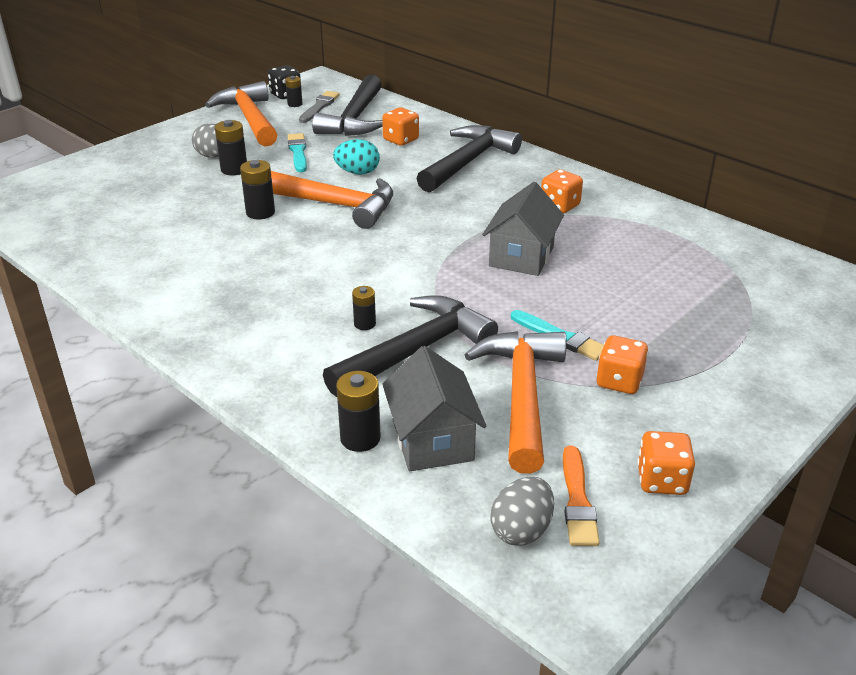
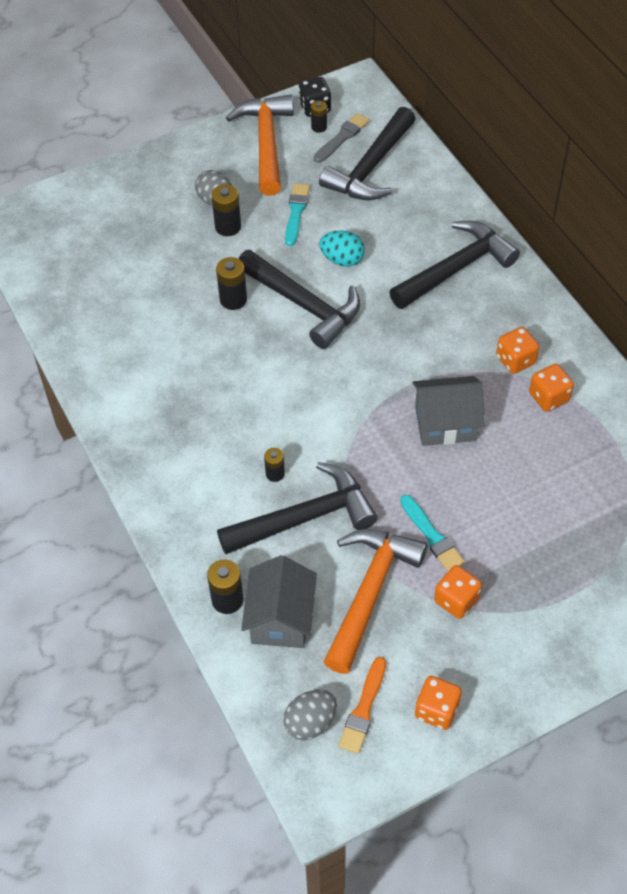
camera: 20 degrees right, 20 degrees up
(335, 205) = (304, 305): orange hammer -> black hammer
(401, 140) = (403, 215): orange dice -> orange dice (548, 397)
(521, 256) = (445, 423): grey house -> grey house turned 45 degrees clockwise

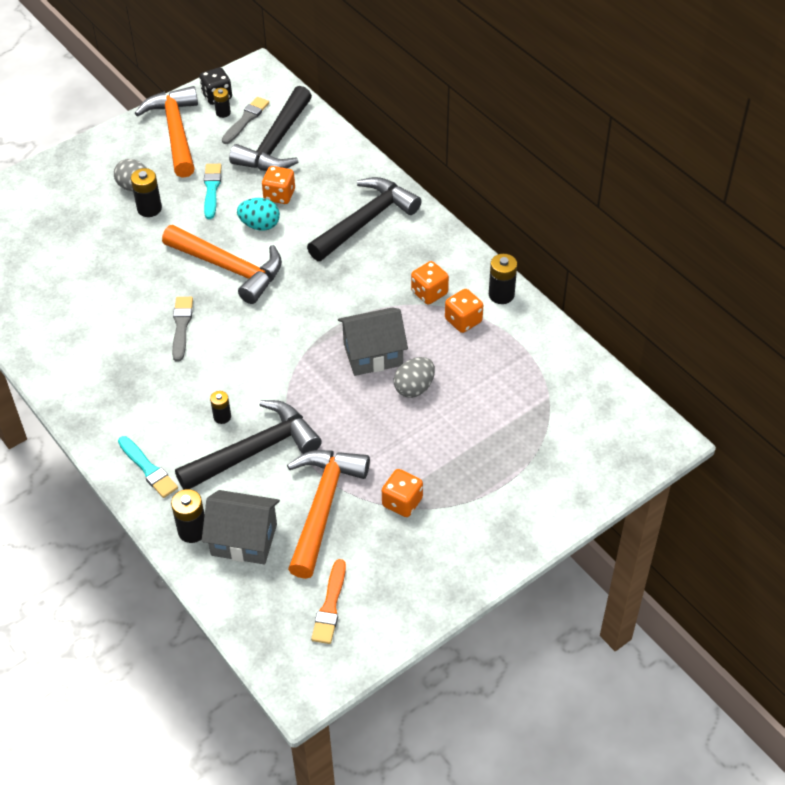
camera: 10 degrees left, 5 degrees down
(233, 299) = (163, 271): black battery -> black battery (501, 295)
(245, 364) = (181, 326): none -> grey brush
(280, 618) = (244, 539): grey house -> grey house turned 75 degrees counterclockwise
(304, 305) = (230, 268): black hammer -> orange hammer
(310, 722) = (283, 624): grey egg -> grey egg (414, 388)
(432, 536) = (373, 451): turquoise brush -> turquoise brush (148, 469)
(436, 710) = (396, 597): orange dice -> orange dice (279, 195)

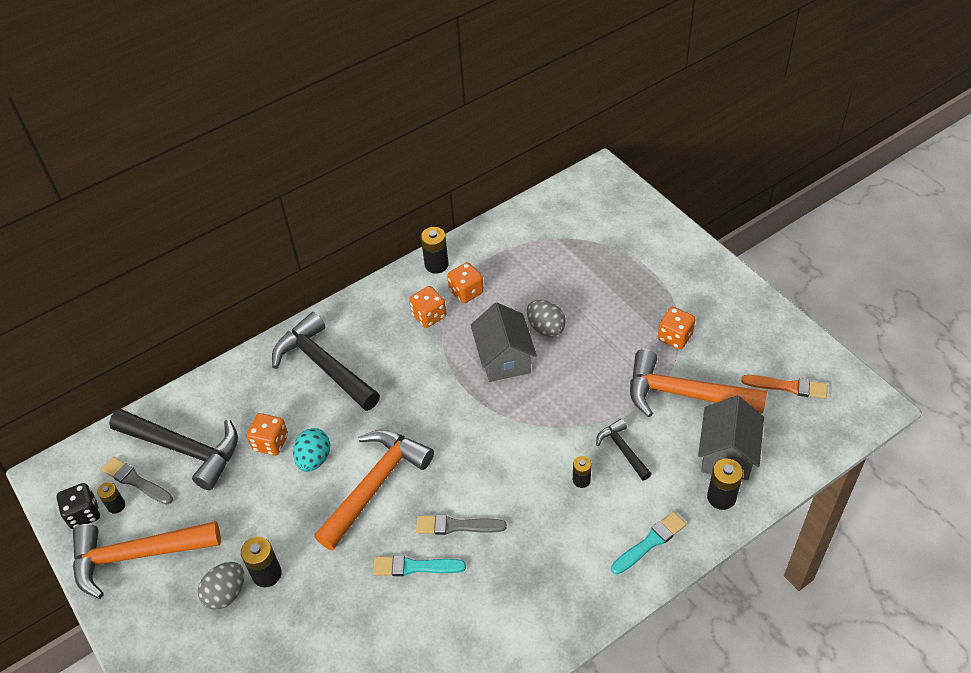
camera: 85 degrees left, 0 degrees up
(211, 189) = (247, 510): turquoise brush -> turquoise brush (415, 567)
(255, 450) = (622, 449): black hammer -> black hammer, size x0.50

